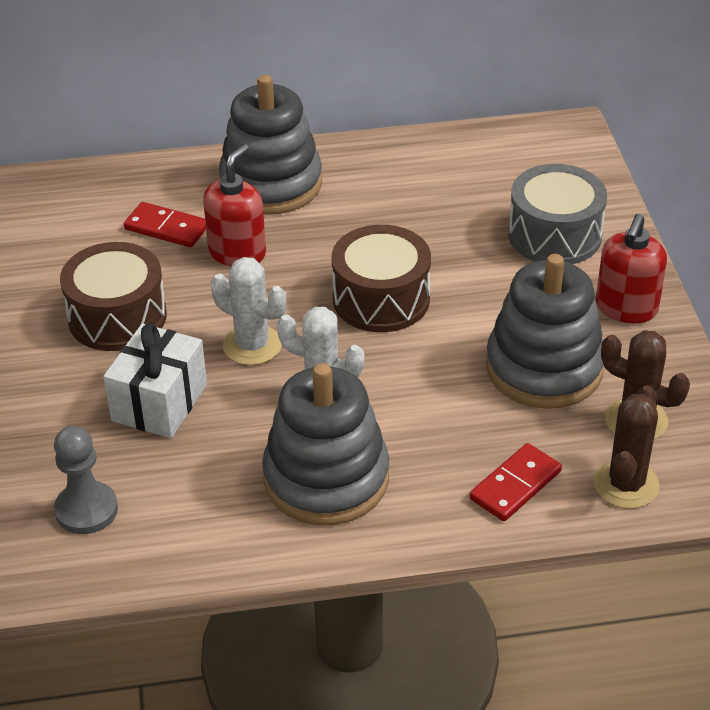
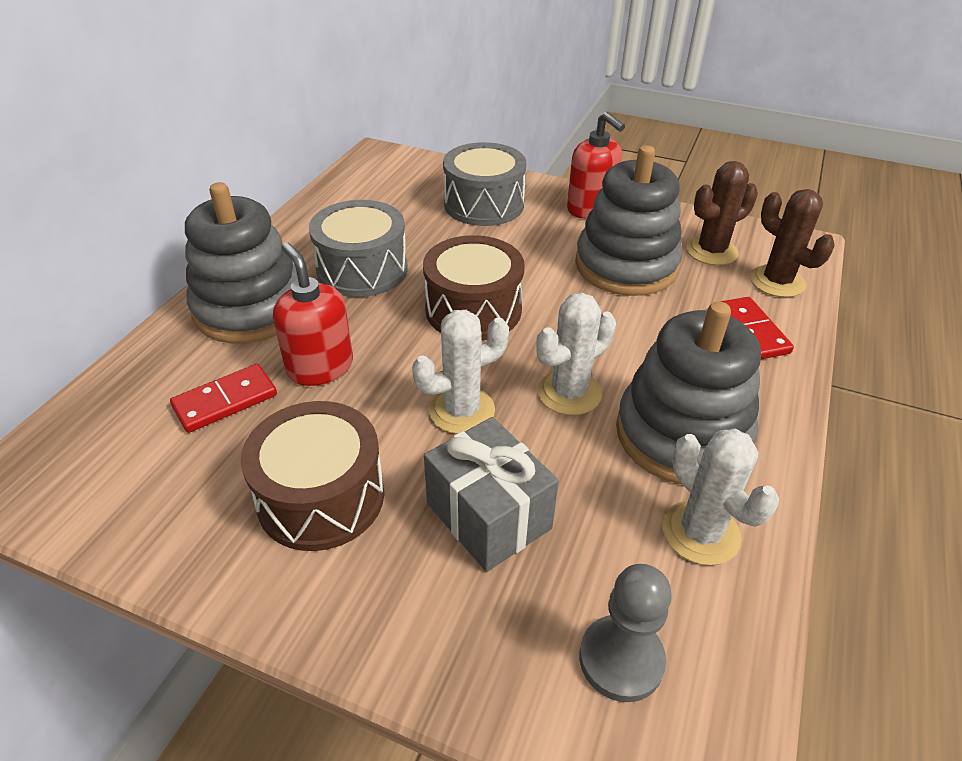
camera: 60 degrees left, 0 degrees up
(159, 402) = (488, 516): white gift -> grey gift
(225, 519) = (700, 532): none -> white cactus
(375, 213) = (362, 269): none -> grey drum

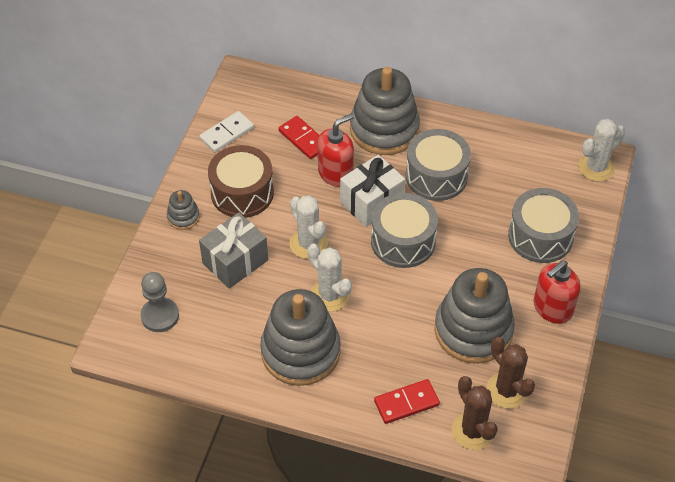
camera: 85 degrees right, 10 degrees up
(152, 515) = (227, 133): none -> white domino
(356, 605) = (183, 217): none -> grey stacking toy
(393, 333) = (371, 202): none -> white gift
(473, 309) = (403, 241): brown drum -> grey drum
(700, 532) = (230, 354): white cactus -> white cactus (596, 167)
(777, 281) = (472, 431): brown cactus -> brown cactus turned 75 degrees counterclockwise

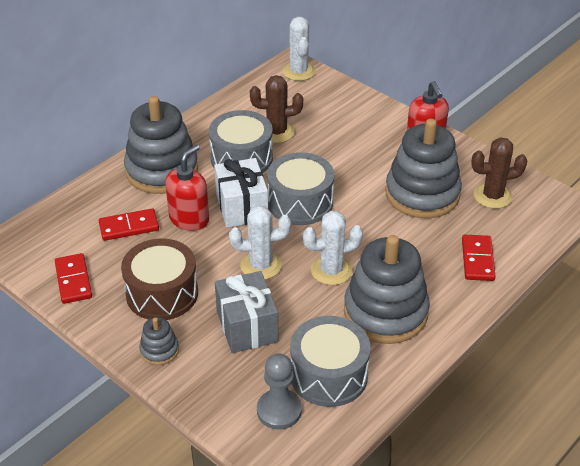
camera: 65 degrees left, 10 degrees down
(227, 133) = (73, 280): white domino -> red domino
(336, 173) = (189, 219): red soap dispenser -> red soap dispenser turned 45 degrees clockwise
(472, 431) = (524, 229): brown cactus -> brown cactus (277, 132)
(540, 236) = (348, 124): grey drum -> grey drum (329, 375)

